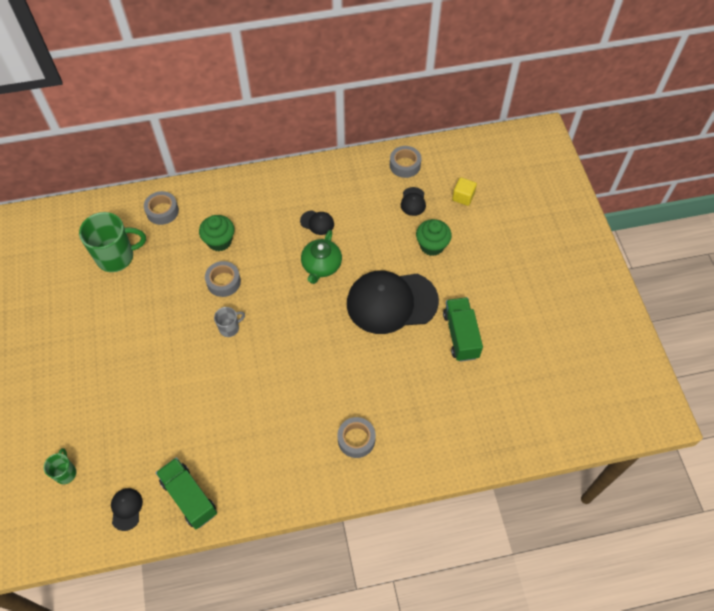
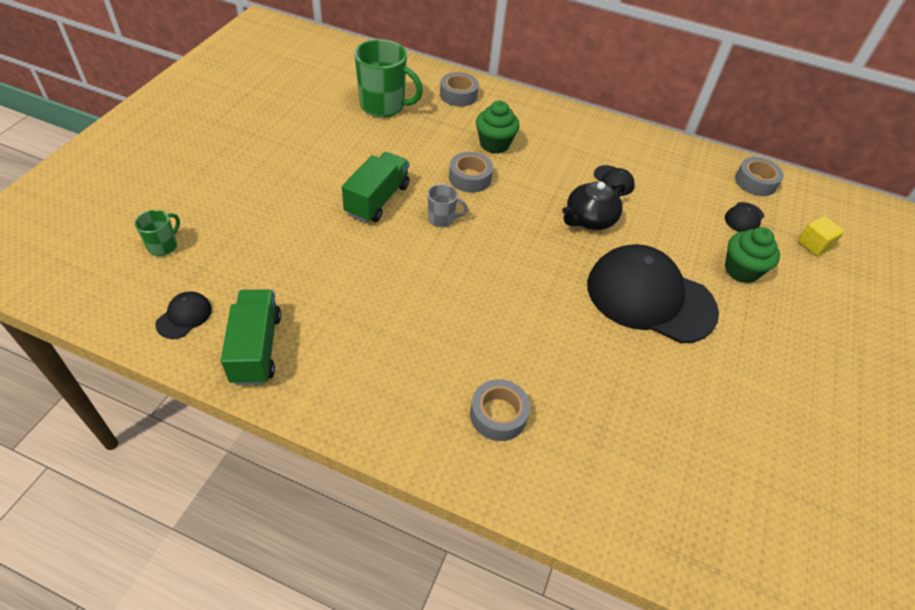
camera: 30 degrees right, 10 degrees down
(321, 265) = (589, 219): green teapot -> black teapot
(460, 335) = (721, 383): green truck -> green truck (377, 200)

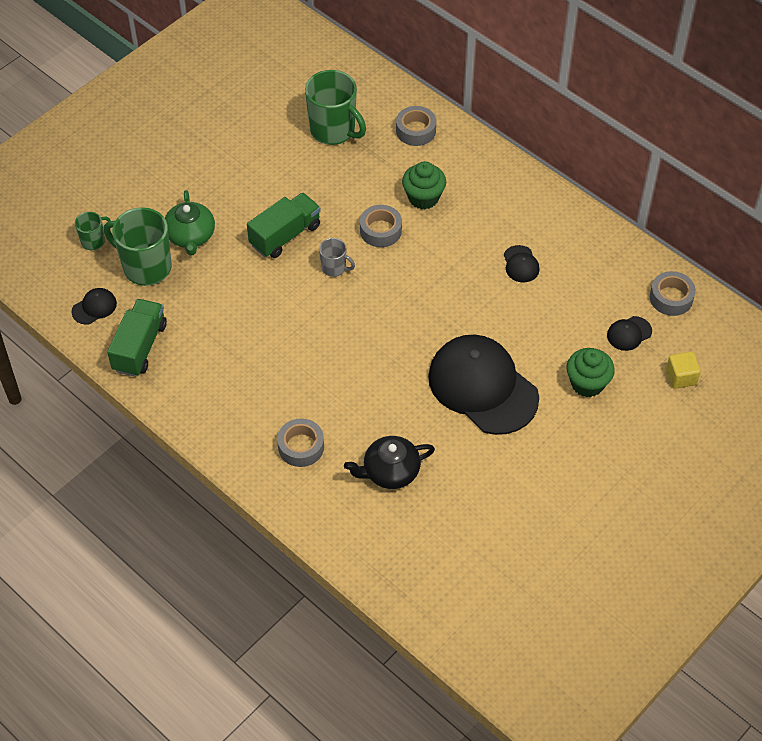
camera: 25 degrees right, 5 degrees up
(234, 260) = (145, 267): none -> green mug
(276, 219) = (190, 236): none -> green teapot
(589, 219) = (472, 299): black teapot -> black teapot (390, 471)

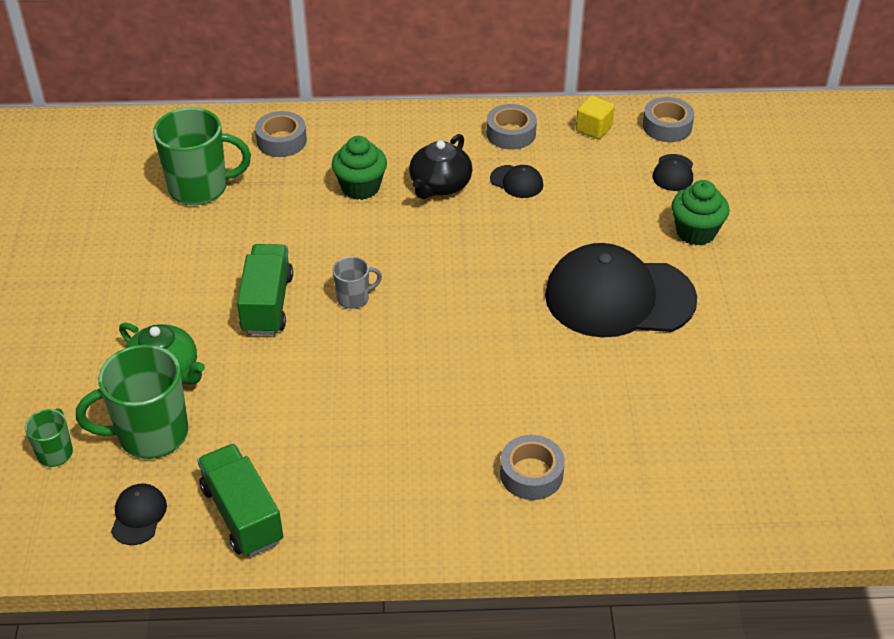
camera: 45 degrees left, 10 degrees down
(380, 230) = (356, 238): grey tape -> grey tape (511, 133)
(390, 471) = (639, 428): black teapot -> black teapot (439, 185)
(681, 377) = (755, 176): yellow cube -> yellow cube (593, 128)

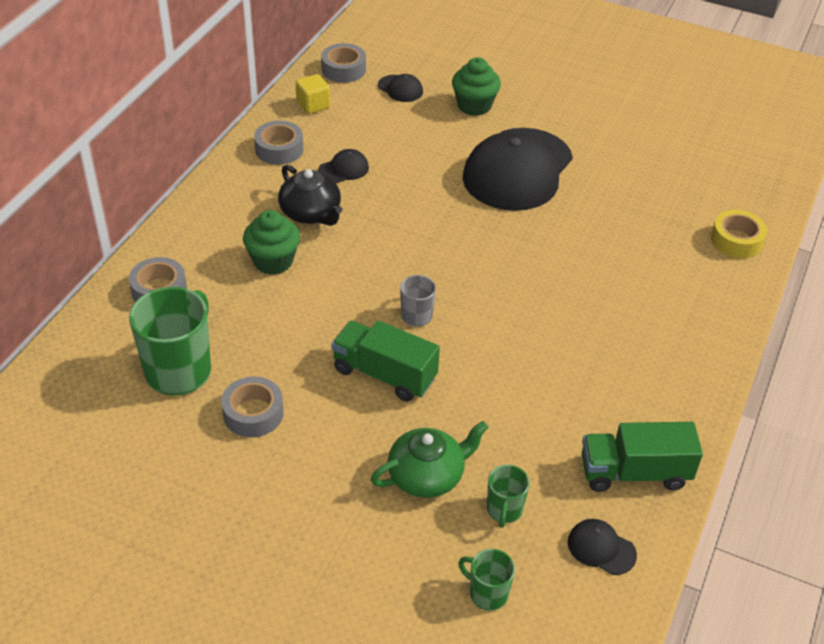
camera: 65 degrees left, 0 degrees up
(150, 434) = (504, 510): green mug -> green mug, size x0.51
(531, 474) = (674, 285): grey tape -> grey tape (253, 413)
(648, 510) = (736, 240): none -> yellow tape

